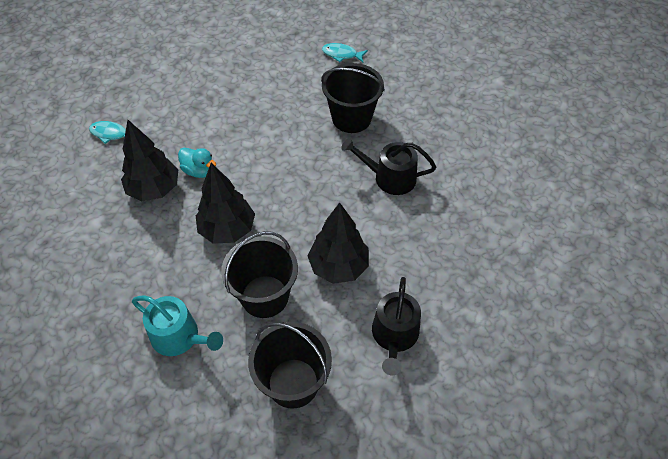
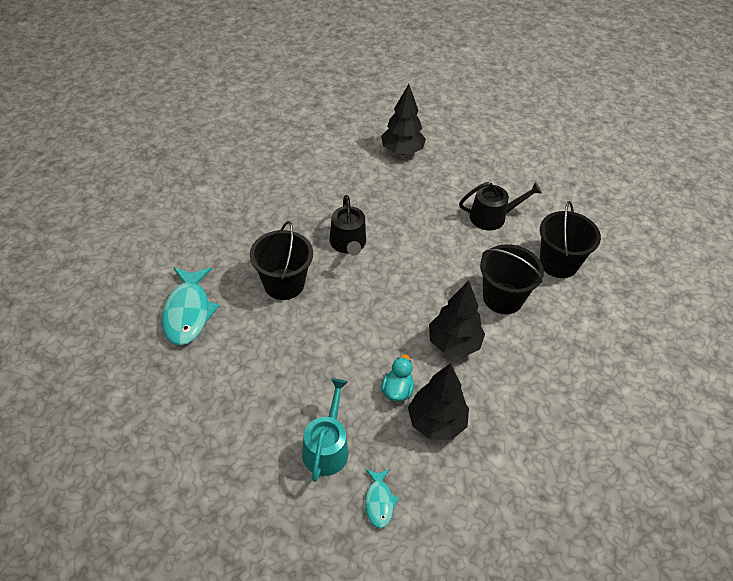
camera: 110 degrees left, 5 degrees down
(179, 337) = (567, 343): turquoise watering can -> turquoise watering can (327, 447)
(338, 266) = (452, 258): black tree -> black tree (402, 151)
(342, 54) = (188, 312): turquoise fish -> turquoise fish, size x1.90

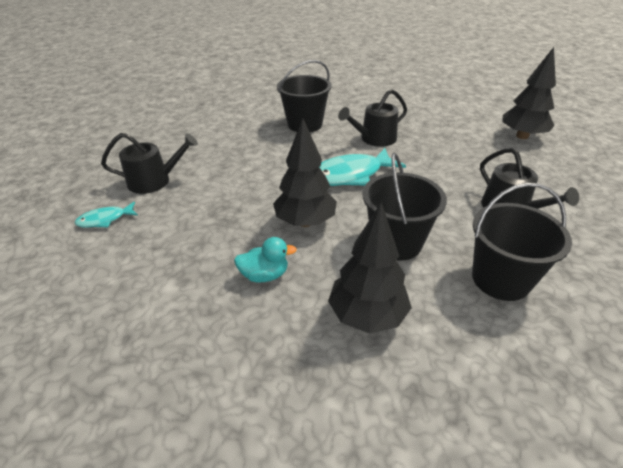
camera: 70 degrees right, 10 degrees down
(188, 312) = (251, 101): turquoise fish -> turquoise fish (350, 175)
(327, 447) = (154, 181): turquoise watering can -> black watering can
(397, 390) = (228, 201): turquoise duck -> turquoise duck (265, 275)
(436, 422) = (201, 232): black tree -> black tree (367, 315)

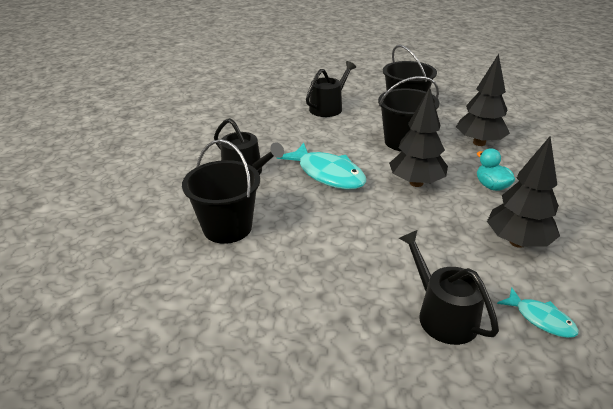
camera: 110 degrees left, 5 degrees down
(522, 136) = (210, 105): black tree -> black tree (517, 242)

